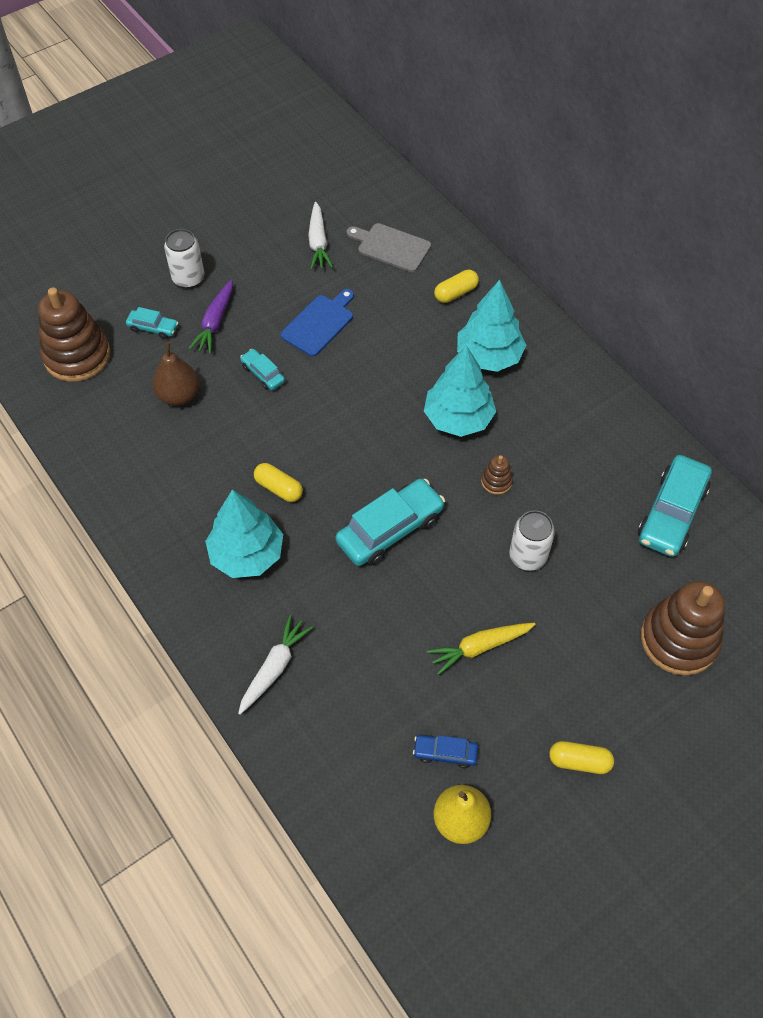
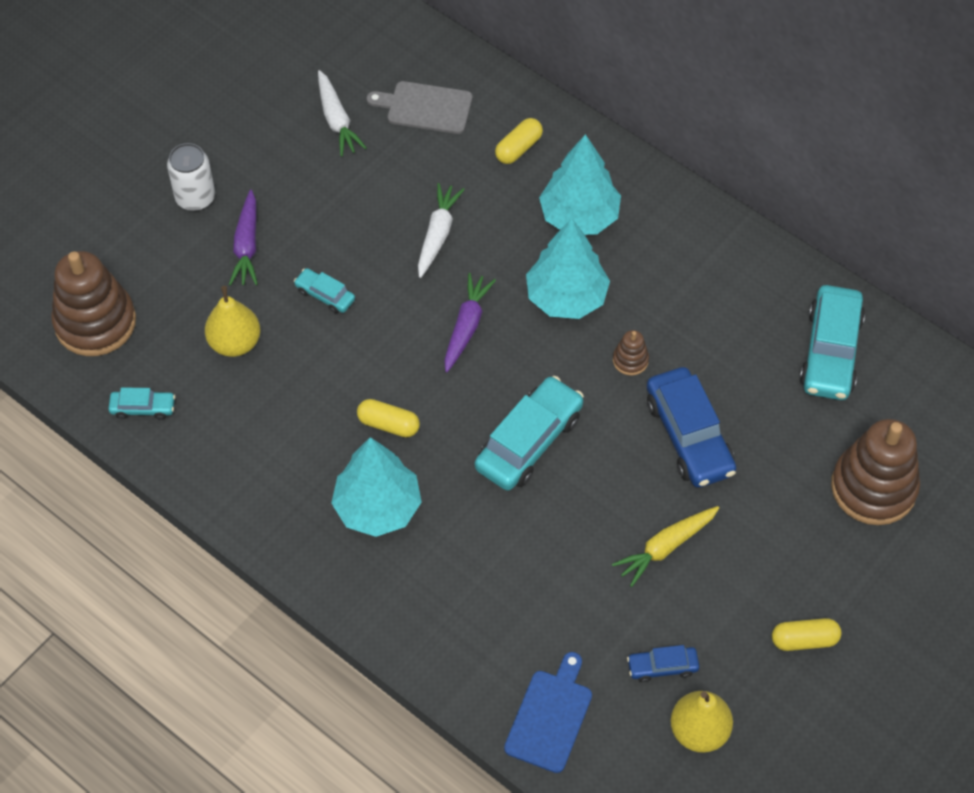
camera: 15 degrees left, 0 degrees up
(153, 328) = (175, 268): turquoise car -> turquoise car (143, 408)
(179, 395) = (235, 343): brown pear -> yellow pear
(274, 667) = (450, 623): white carrot -> white carrot (438, 234)
(319, 323) = (371, 220): blue cutting board -> blue cutting board (550, 717)
(368, 423) = (466, 326): none -> purple carrot
(528, 556) = (689, 436): white can -> blue car

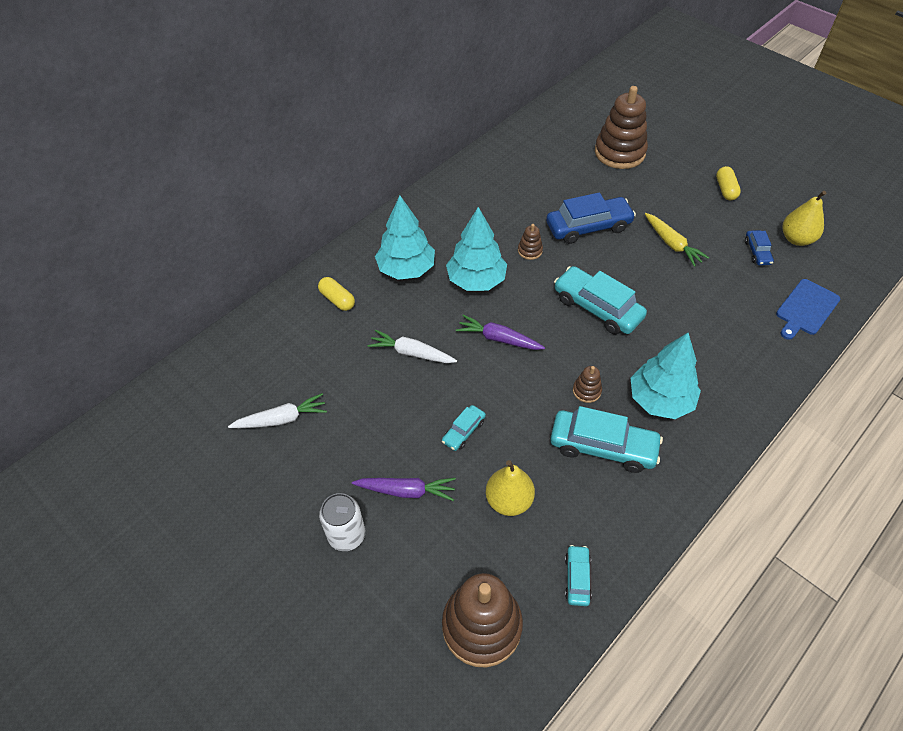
camera: 85 degrees left, 5 degrees down
(388, 424) = (586, 391): yellow capsule -> brown stacking toy
(425, 107) = (283, 356): grey cutting board -> none
(550, 717) = (806, 309): blue cutting board -> blue cutting board turned 75 degrees counterclockwise
(830, 352) = (525, 160): turquoise car -> turquoise car (603, 447)

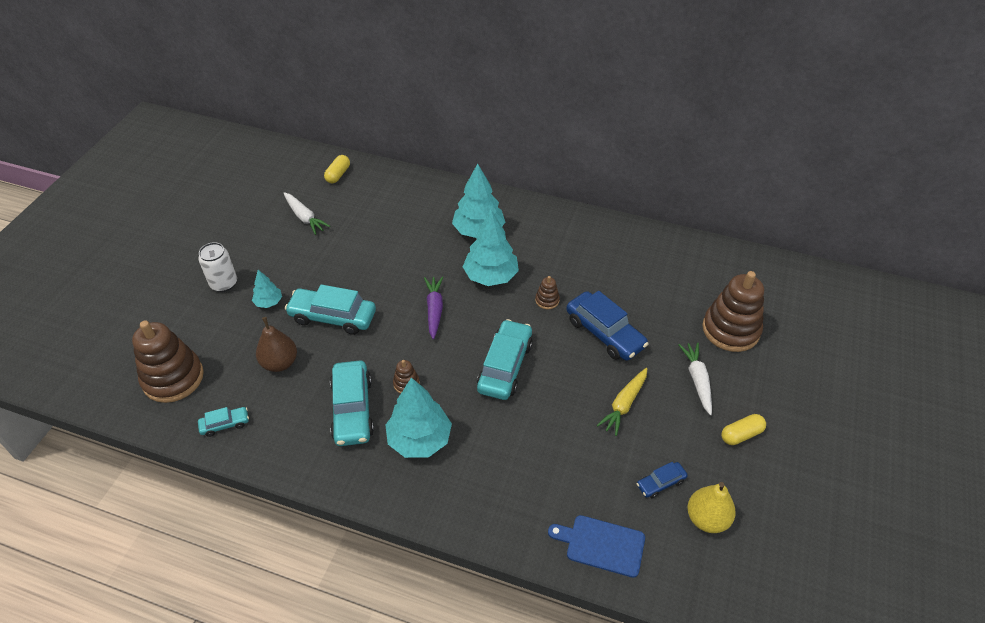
camera: 65 degrees right, 5 degrees down
(337, 300) = (425, 205): yellow capsule -> yellow capsule (338, 175)
(407, 491) = (269, 302): purple carrot -> turquoise tree
(411, 353) = (394, 263): white carrot -> white carrot (697, 380)
(463, 431) = (333, 317): turquoise car -> turquoise car, size x1.98
(509, 500) = (280, 363): yellow pear -> brown pear

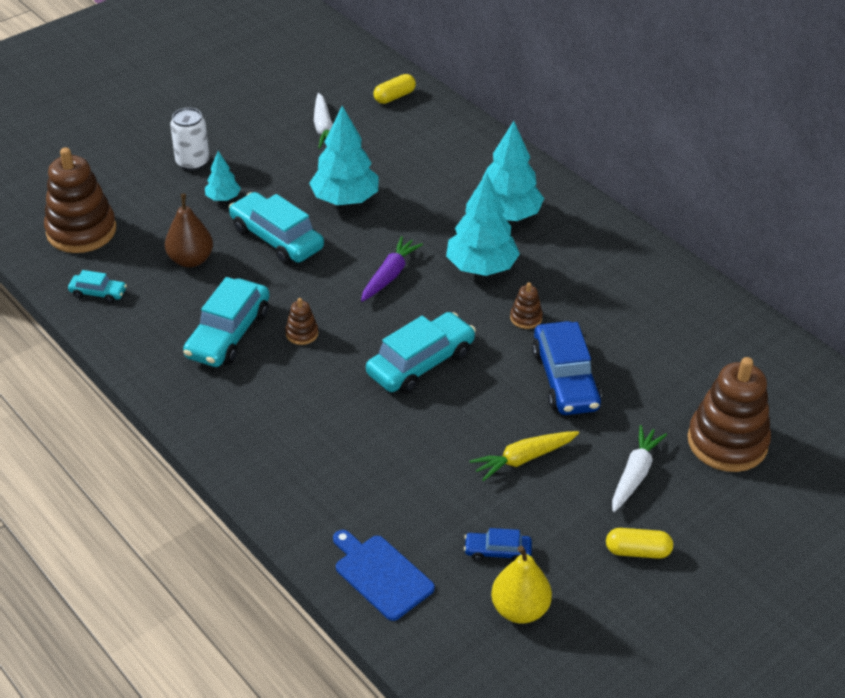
camera: 30 degrees right, 5 degrees down
(419, 439) = (273, 391): turquoise tree -> turquoise tree (345, 199)

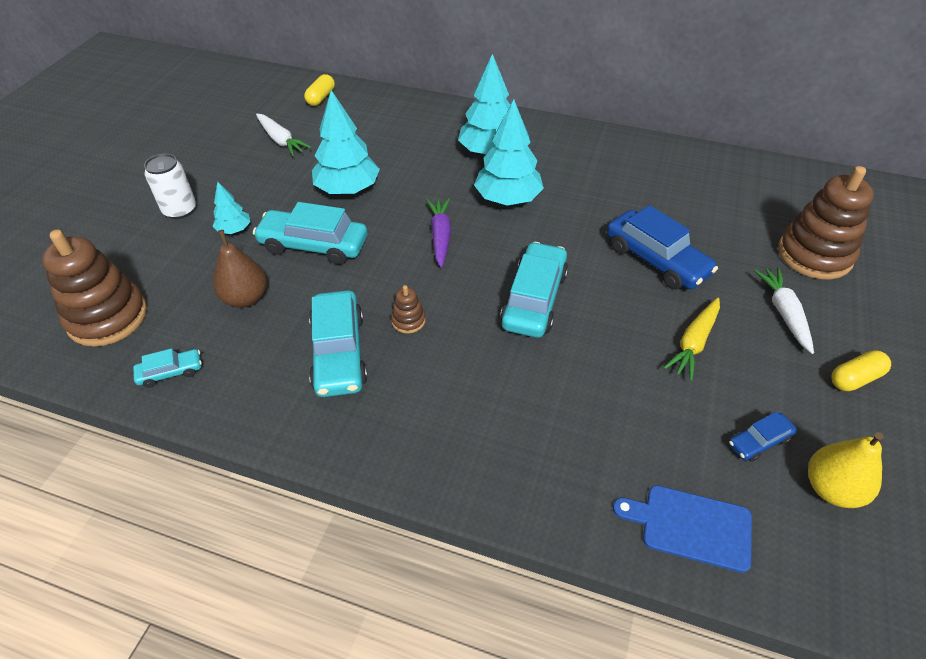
camera: 30 degrees left, 5 degrees up
(526, 318) = (579, 224): brown stacking toy -> none

